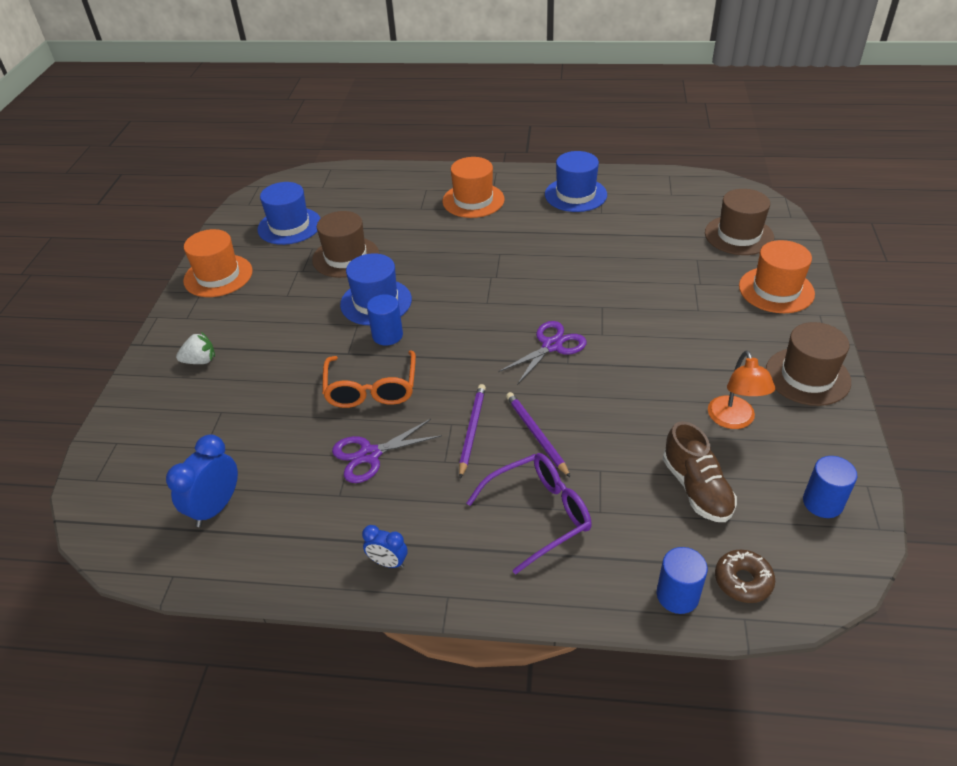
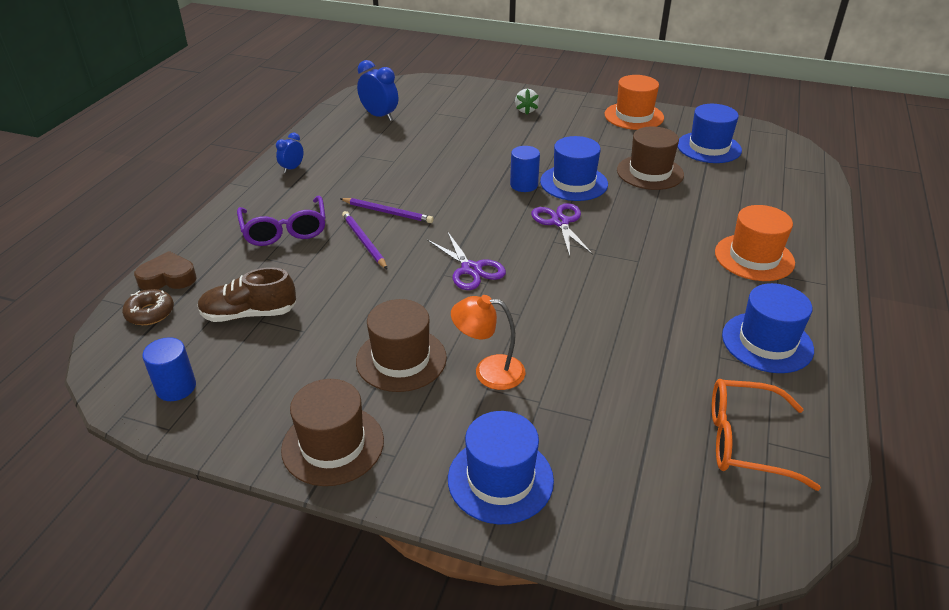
camera: 100 degrees right, 5 degrees down
(370, 455) = (390, 168): purple scissors -> purple scissors (560, 222)
(371, 389) = (459, 173): orange glasses -> orange glasses (745, 441)
(536, 434) = (364, 242): purple pencil -> purple pencil turned 105 degrees counterclockwise
(677, 595) = (168, 278): blue cylinder -> brown heart
(734, 420) = (307, 362): orange lamp -> orange lamp (489, 371)
(739, 235) = (642, 486): brown hat -> brown hat (401, 359)
(776, 290) = (500, 479): orange hat -> blue hat

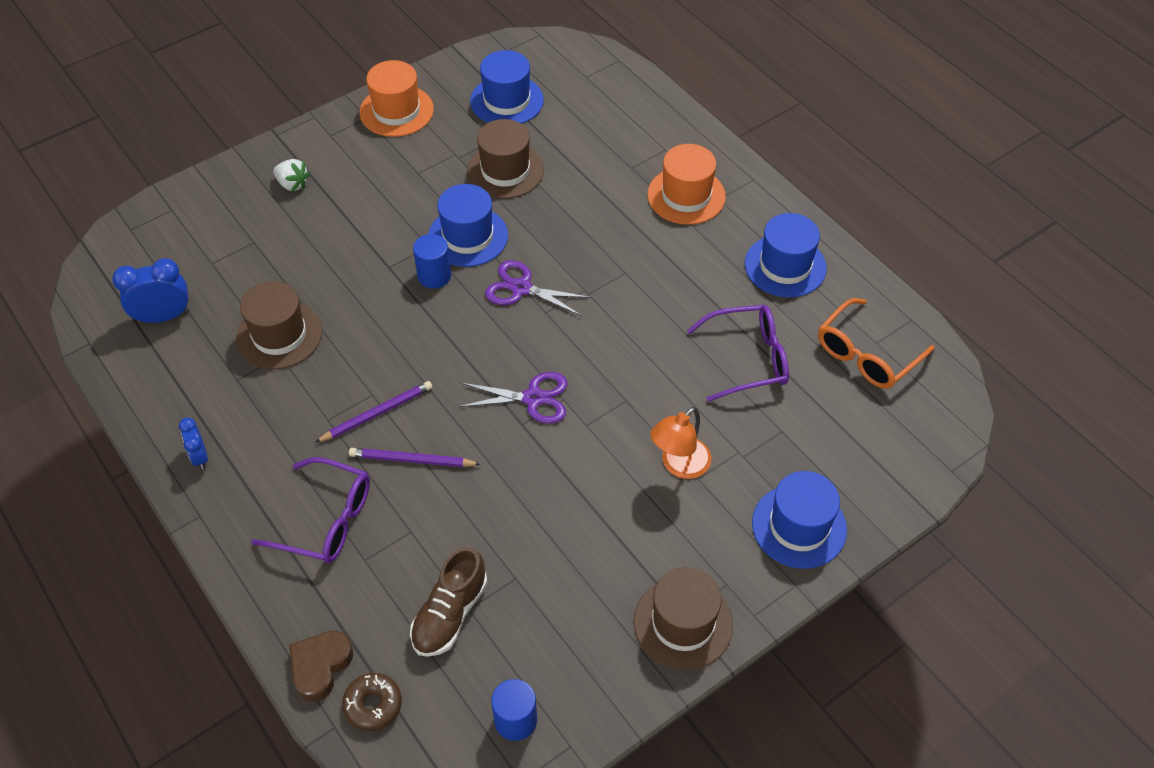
camera: 55 degrees left, 15 degrees up
(401, 359) = (615, 520): brown hat -> brown hat (279, 335)
(641, 364) = (748, 359): none -> purple glasses

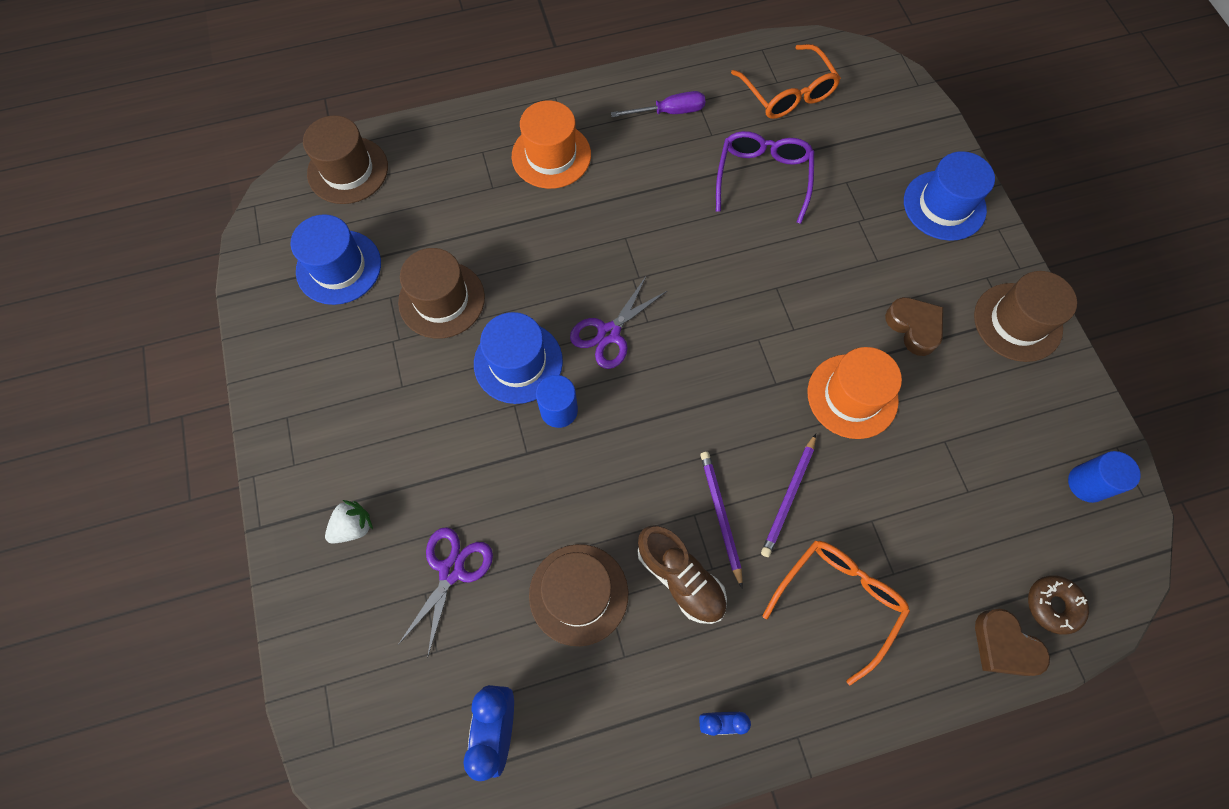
camera: 70 degrees left, 15 degrees up
(326, 520) = (838, 600): purple glasses -> orange glasses
(396, 111) = (293, 382): orange hat -> orange hat (852, 396)
(450, 614) = (970, 509): brown shoe -> brown shoe (680, 578)
(533, 398) = (749, 365): purple scissors -> purple scissors (451, 570)
(600, 74) = (348, 170): none -> brown hat
(633, 526) = (914, 327): none -> brown heart
(679, 465) = (860, 270): orange lamp -> none
(785, 266) = (669, 112): blue hat -> purple screwdriver

